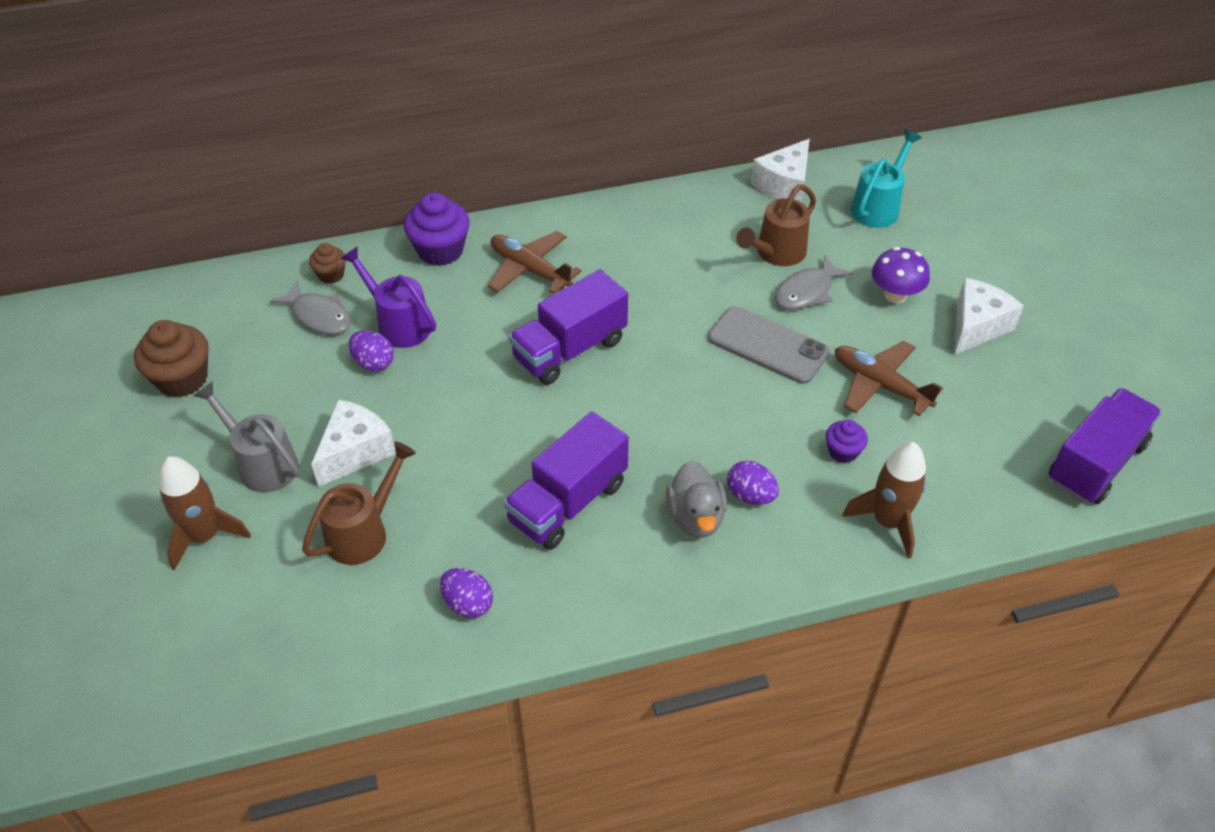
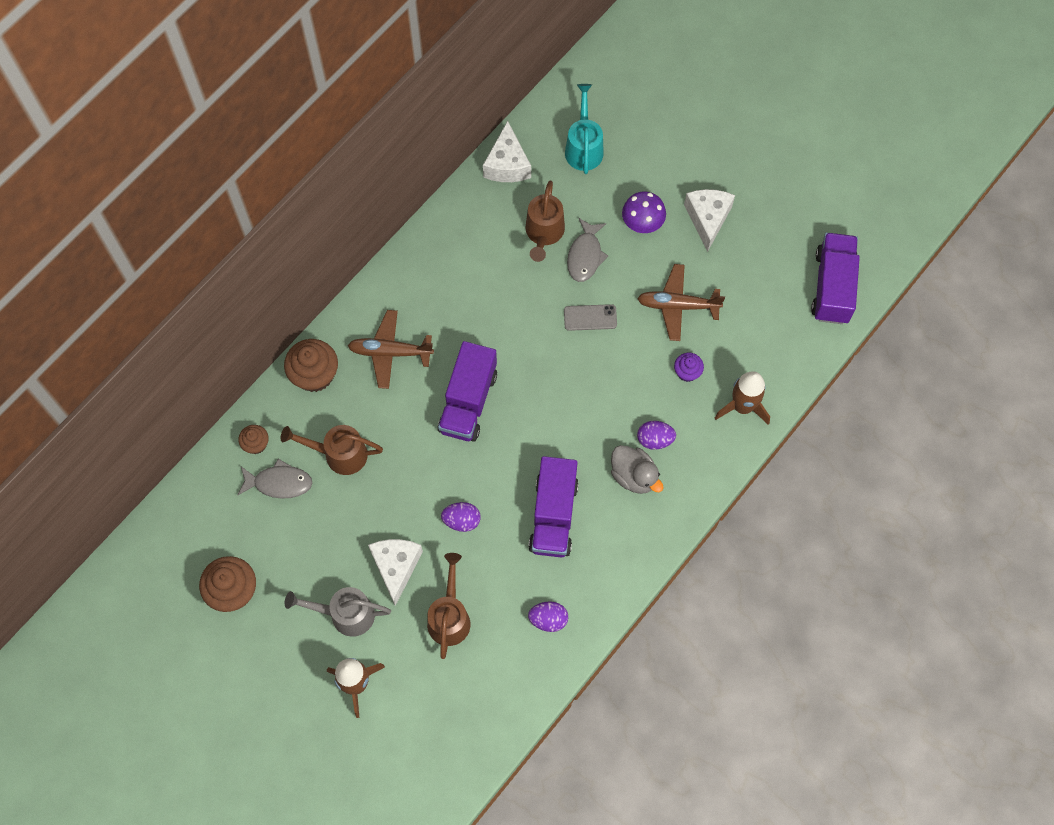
camera: 35 degrees left, 20 degrees up
(373, 363) = (349, 495): purple egg -> purple egg (462, 520)
(398, 323) = (339, 454): purple watering can -> brown watering can
(440, 250) = (314, 374): purple cupcake -> brown cupcake
(767, 345) = (590, 317): grey phone -> grey phone, size x0.60

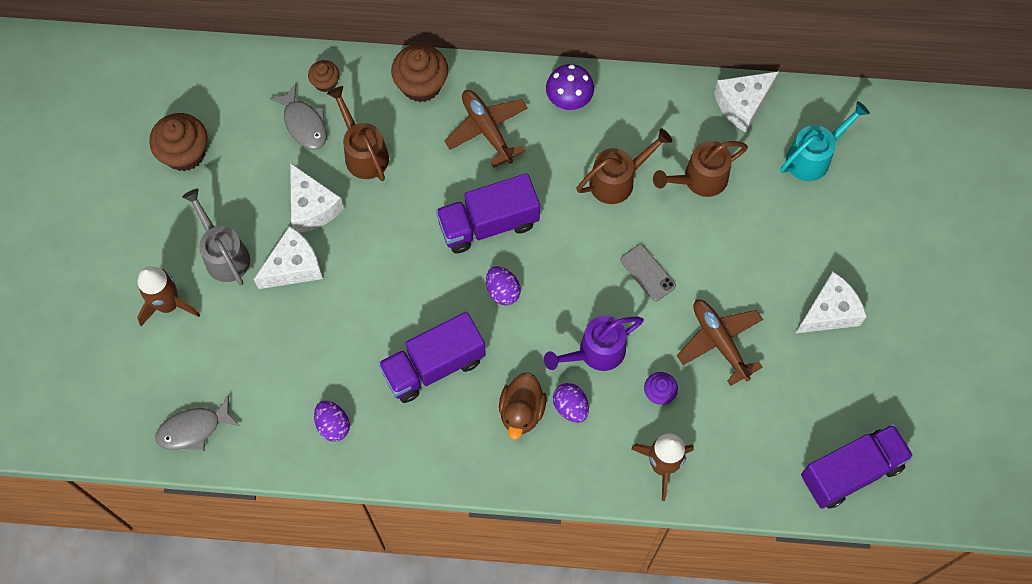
camera: 55 degrees right, 0 degrees up
(356, 522) = (312, 207): none -> white cheese
(449, 616) = (279, 340): brown watering can -> brown watering can (618, 180)
(462, 520) = (374, 292): purple egg -> purple egg (502, 291)
(585, 255) = (706, 229): grey fish -> grey fish (193, 429)
(625, 395) = (595, 352): none -> purple watering can
(634, 476) = (521, 411): grey duck -> brown duck
(642, 223) = (778, 257): purple mushroom -> purple mushroom (569, 99)

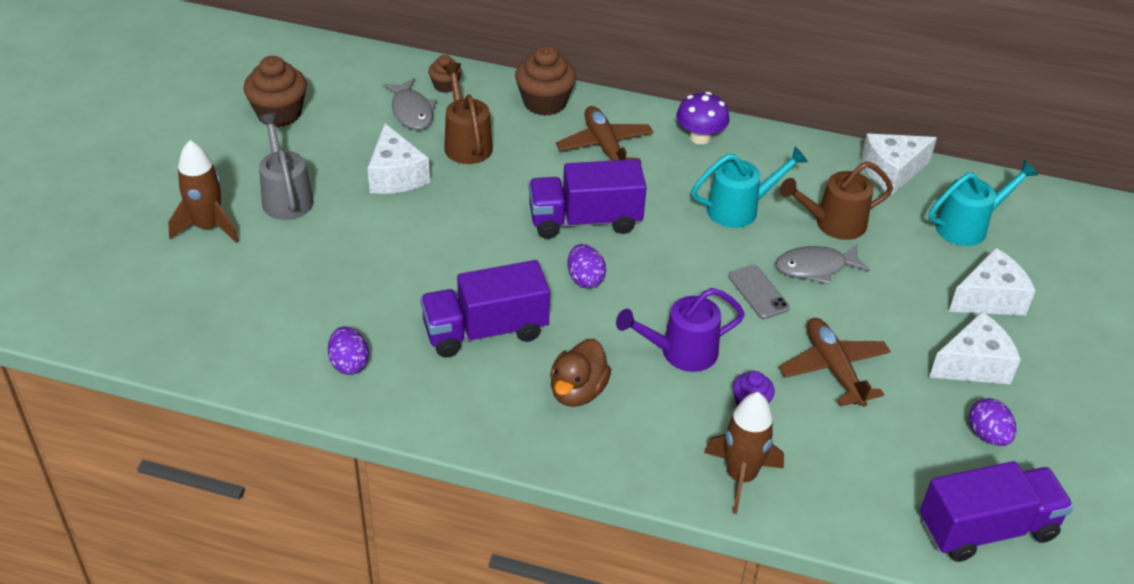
camera: 10 degrees right, 25 degrees down
(193, 429) = (187, 338): grey fish -> grey fish (815, 268)
(294, 266) = (357, 219): white cheese -> white cheese (989, 298)
(570, 407) = (638, 398): purple egg -> purple egg (987, 435)
(618, 180) = (740, 209): brown watering can -> turquoise watering can

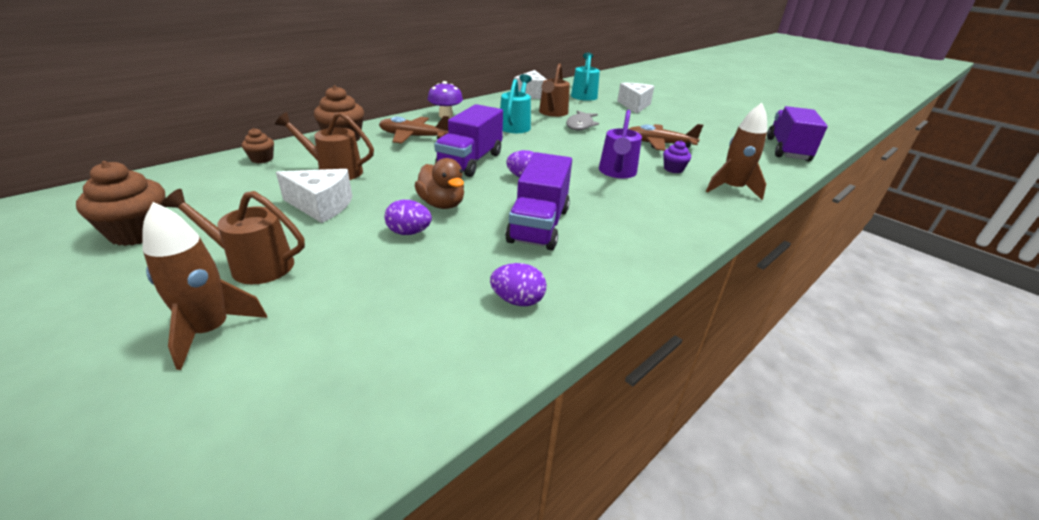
camera: 60 degrees left, 10 degrees down
(286, 196) = (253, 265): grey watering can -> brown watering can
(412, 111) = (263, 178): grey fish -> none
(578, 391) = (628, 212): brown duck -> brown duck (442, 204)
(758, 292) = (585, 141): grey phone -> none
(973, 365) = (675, 120): white cheese -> none
(987, 435) = (724, 131): purple egg -> purple egg (409, 232)

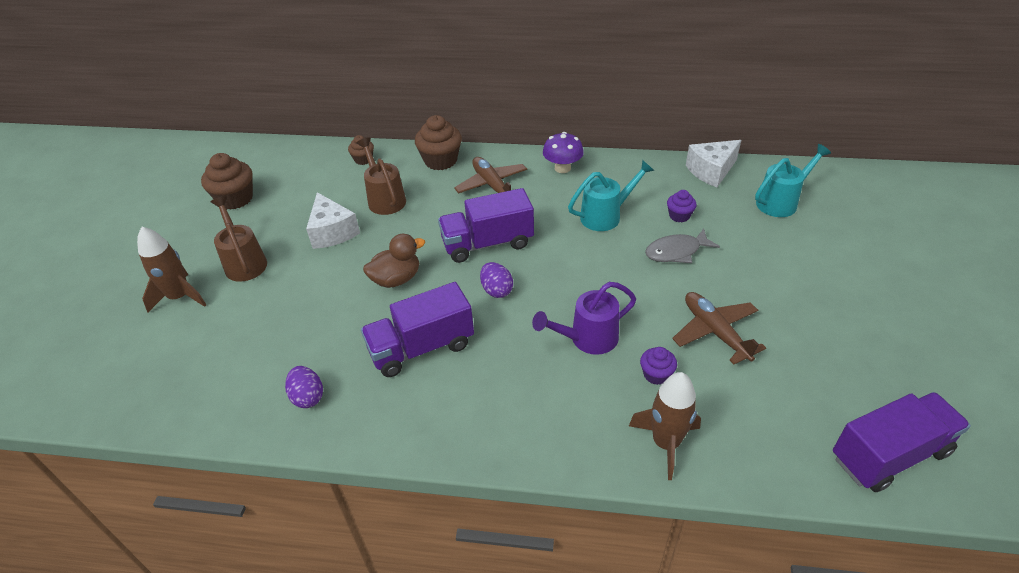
camera: 55 degrees right, 10 degrees up
(409, 232) = (340, 292): purple egg -> none
(442, 204) = (396, 279): brown duck -> brown duck turned 135 degrees counterclockwise
(552, 113) = (679, 216): brown watering can -> purple cupcake
(634, 105) = (817, 254): white cheese -> none

